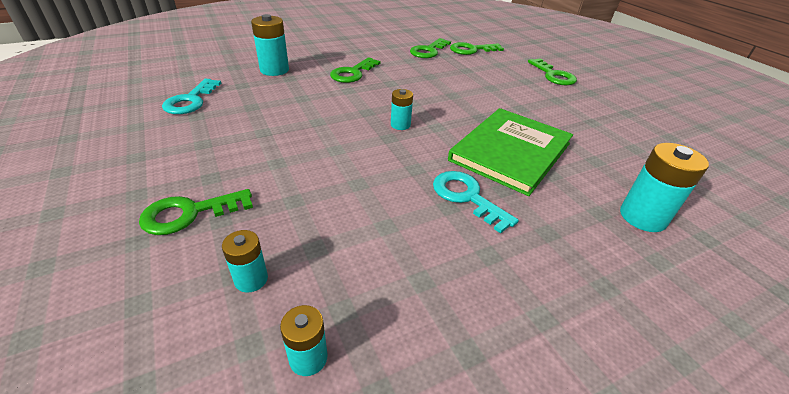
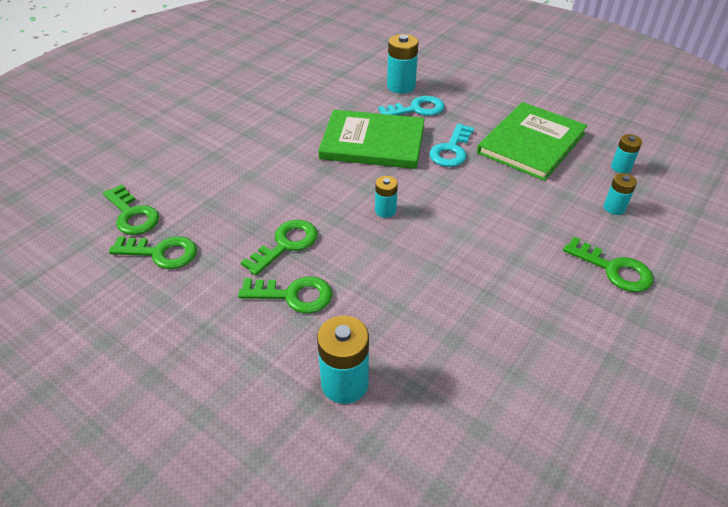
camera: 115 degrees left, 5 degrees up
(191, 100) = (495, 409): turquoise key -> turquoise key (416, 109)
(440, 279) = (531, 143): none -> green book
(553, 75) = (184, 141): green key -> green key (286, 244)

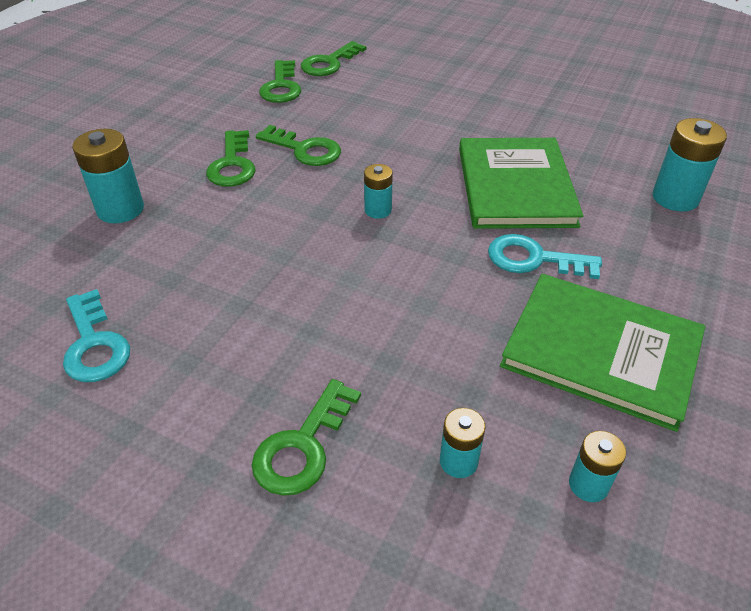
camera: 80 degrees right, 0 degrees up
(416, 109) = (622, 218): turquoise key -> turquoise key (94, 344)

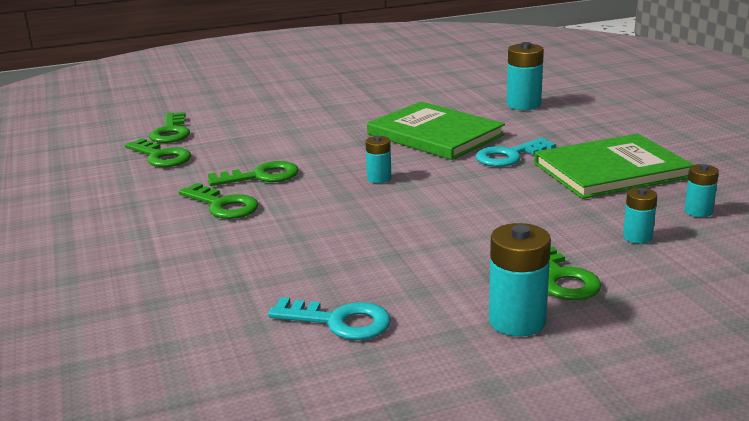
camera: 45 degrees left, 20 degrees down
(120, 209) = (187, 264): turquoise battery -> turquoise battery (517, 321)

